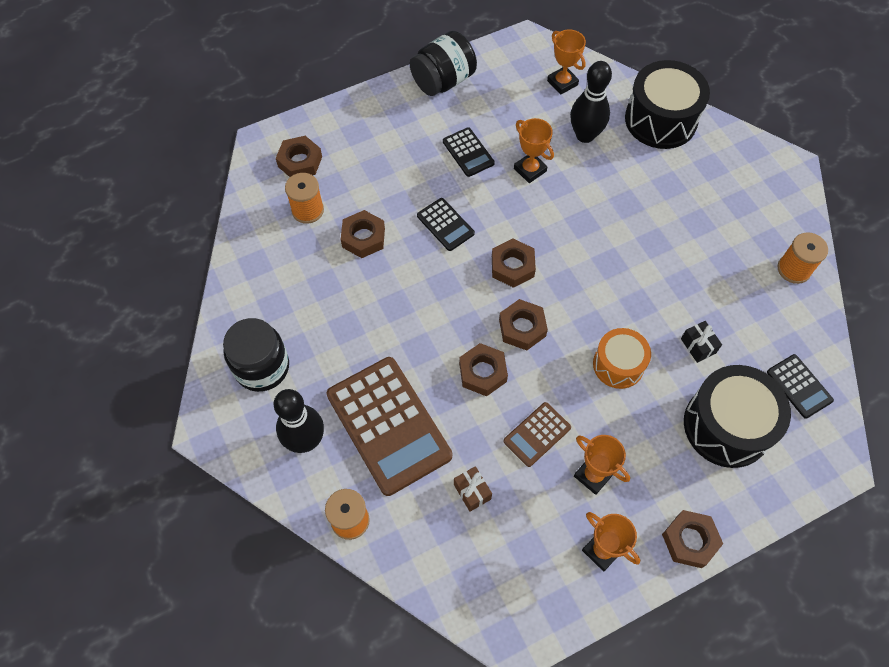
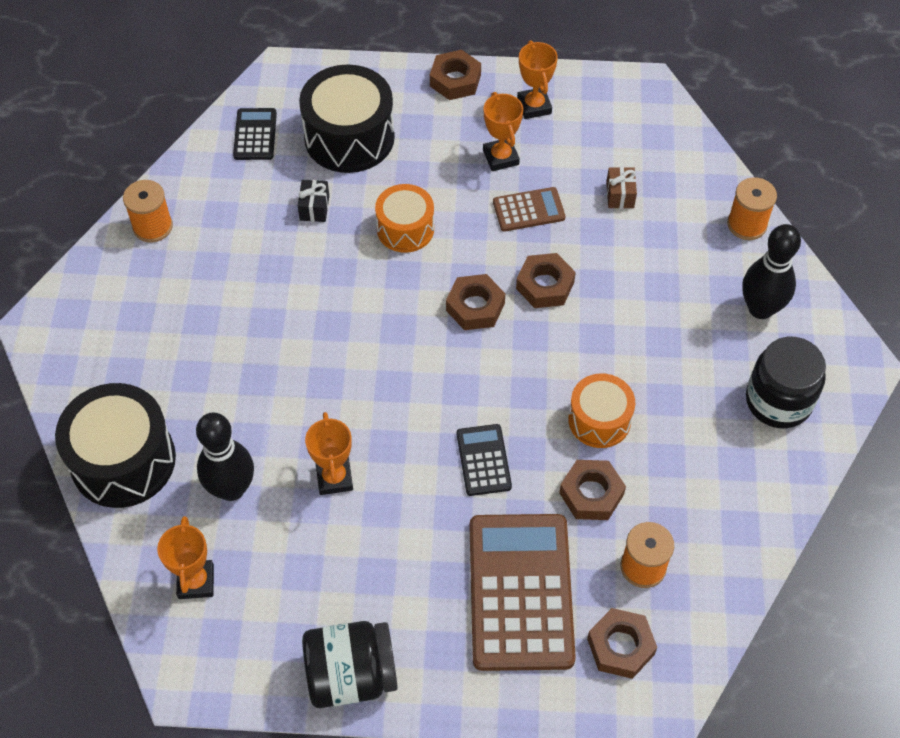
camera: 150 degrees left, 5 degrees down
(384, 288) = (599, 420): none -> orange drum
(388, 425) = (669, 283): brown calculator -> brown calculator (521, 592)
(468, 152) = (393, 542): black calculator -> none
(512, 266) = (440, 373): brown nut -> none

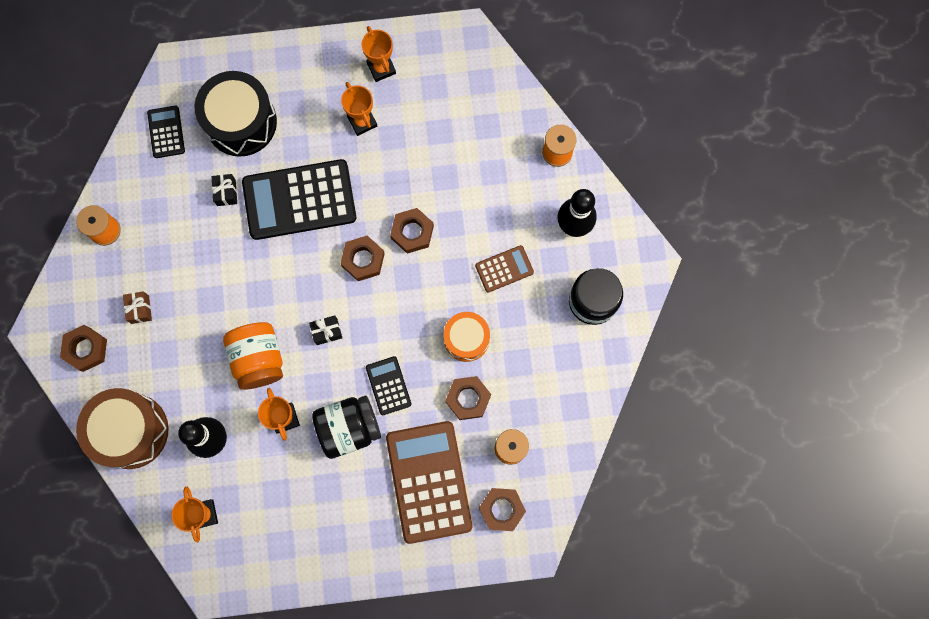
camera: 10 degrees left, 20 degrees up
(123, 460) = (130, 431): black drum -> brown drum
(314, 400) = (258, 359): none -> orange jar
(351, 675) = (324, 562): black jar -> black jar (349, 428)
(405, 229) = (299, 200): orange drum -> black calculator
(412, 382) = (327, 332): none -> black gift
(455, 80) = (315, 53): brown nut -> brown nut (86, 349)
(528, 210) = (390, 167): brown calculator -> brown calculator (504, 269)
(620, 195) = (458, 141): brown gift -> brown gift (140, 309)

